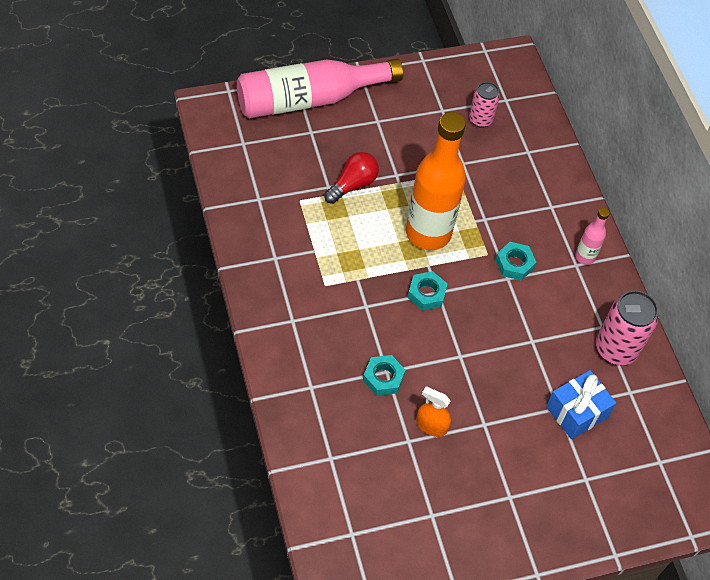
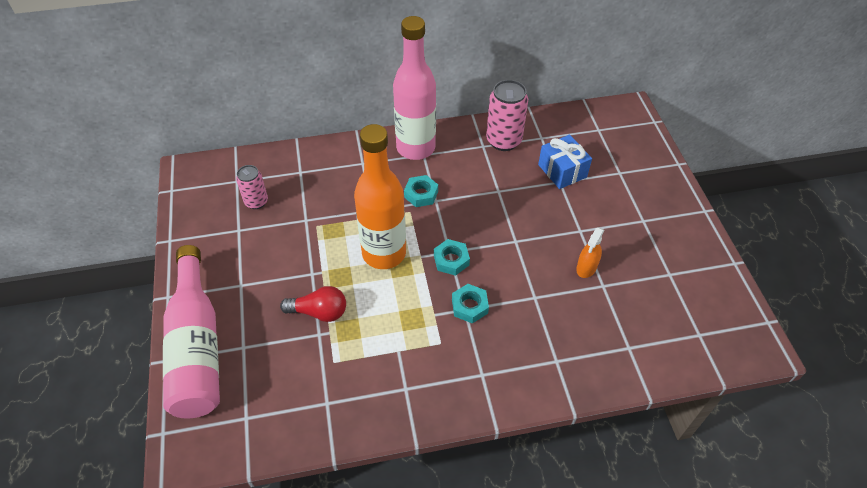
camera: 80 degrees left, 5 degrees down
(352, 184) = (319, 312): red light bulb -> red light bulb turned 135 degrees clockwise
(383, 378) = (542, 300): turquoise nut -> turquoise nut (469, 306)
(585, 257) = (415, 148): pink bottle -> pink bottle, size x2.24

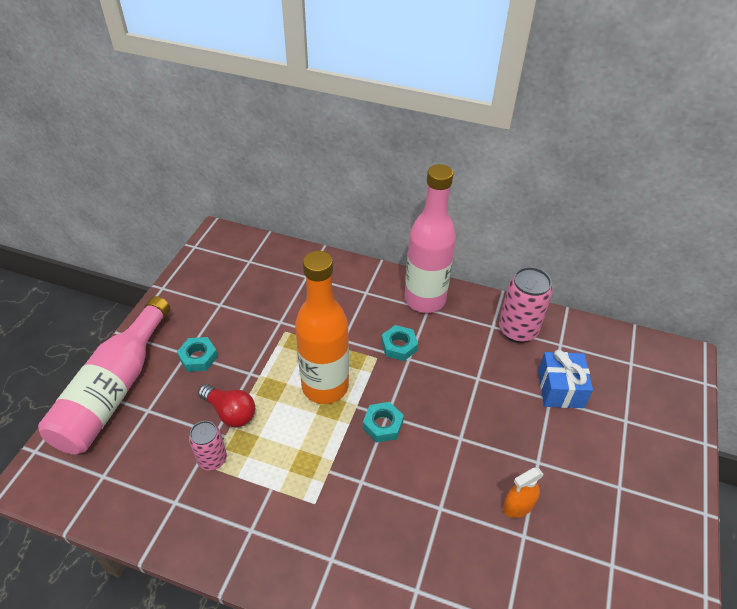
camera: 30 degrees right, 5 degrees down
(256, 202) = (251, 286): pink can -> pink can (212, 459)
(469, 306) = (368, 481): turquoise nut -> turquoise nut (198, 357)

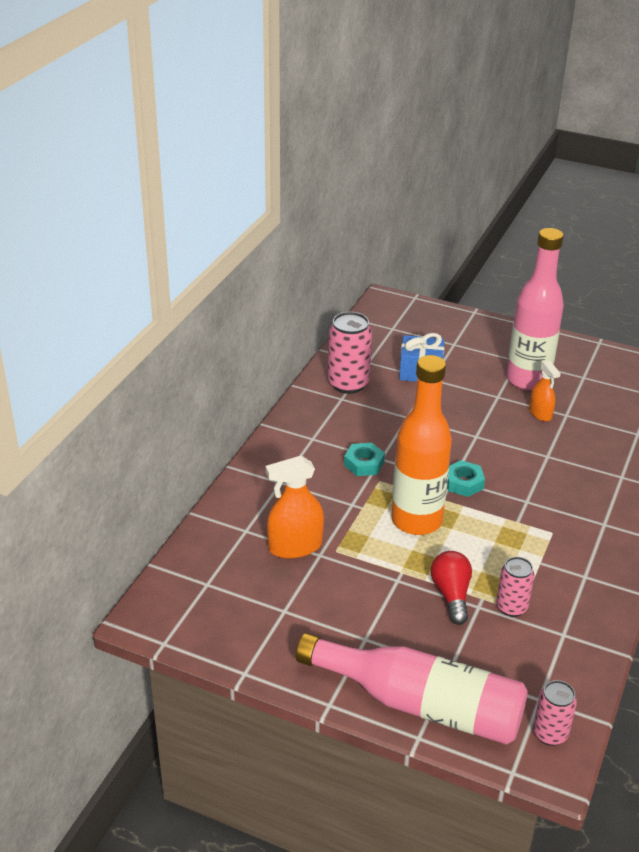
camera: 85 degrees left, 10 degrees down
(64, 481) = (550, 734): none -> pink can
(198, 357) = (372, 627): turquoise nut -> none
(230, 412) = (451, 595): red light bulb -> red light bulb turned 45 degrees counterclockwise
(289, 306) = (295, 546): none -> orange spray bottle
(425, 299) = (298, 439): pink bottle -> pink bottle (528, 380)

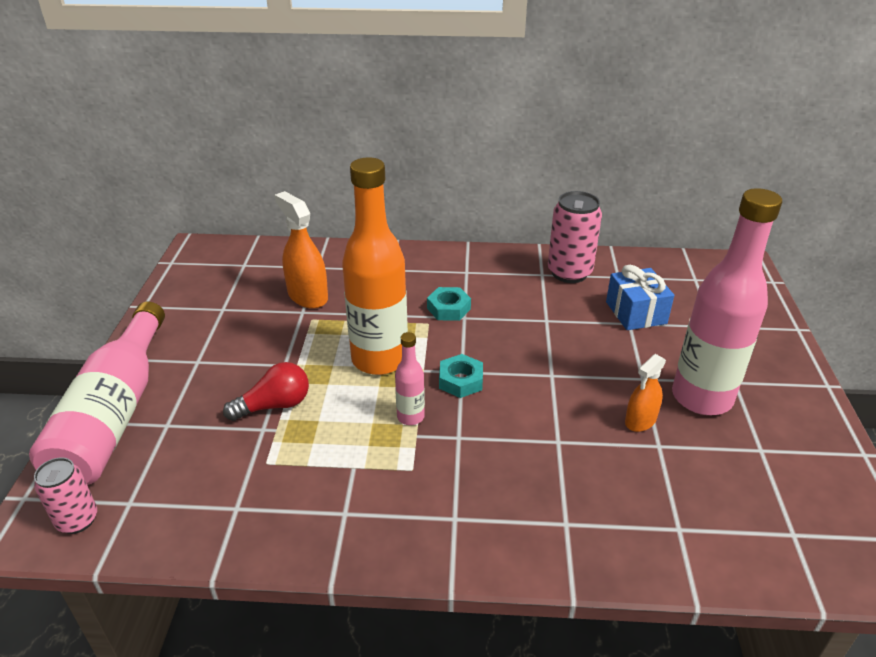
camera: 70 degrees right, 0 degrees up
(495, 520) = (410, 417): none -> pink bottle
(511, 607) = (269, 455): pink can -> none

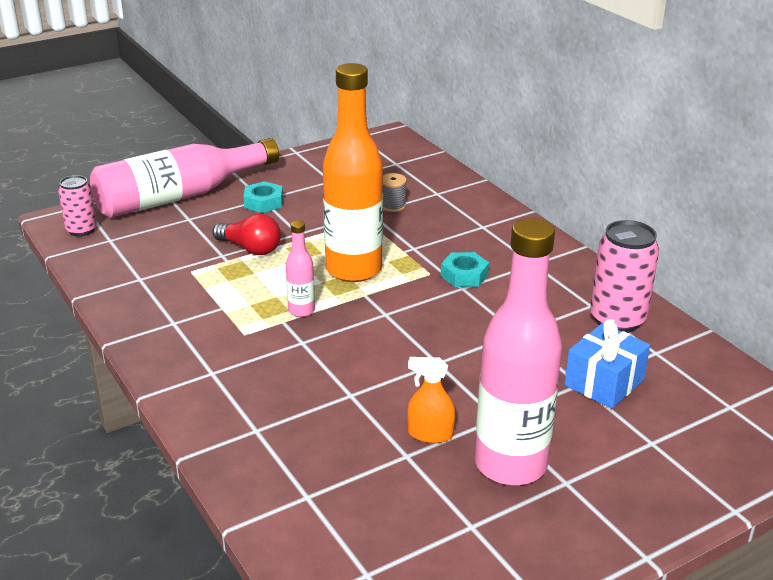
camera: 55 degrees right, 5 degrees down
(307, 296) = (392, 206): orange spray bottle -> grey spool
(460, 381) = (372, 317): turquoise nut -> turquoise nut (263, 202)

